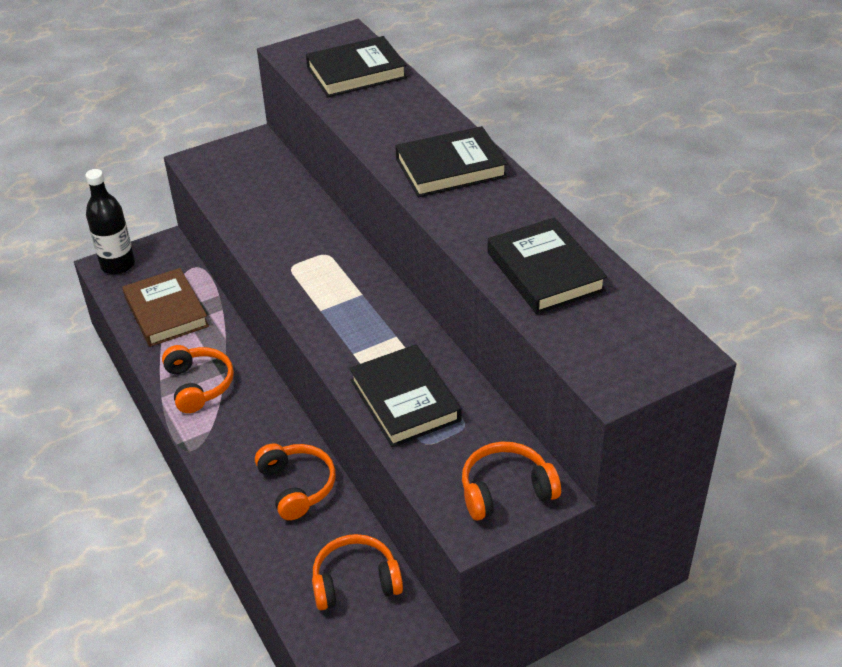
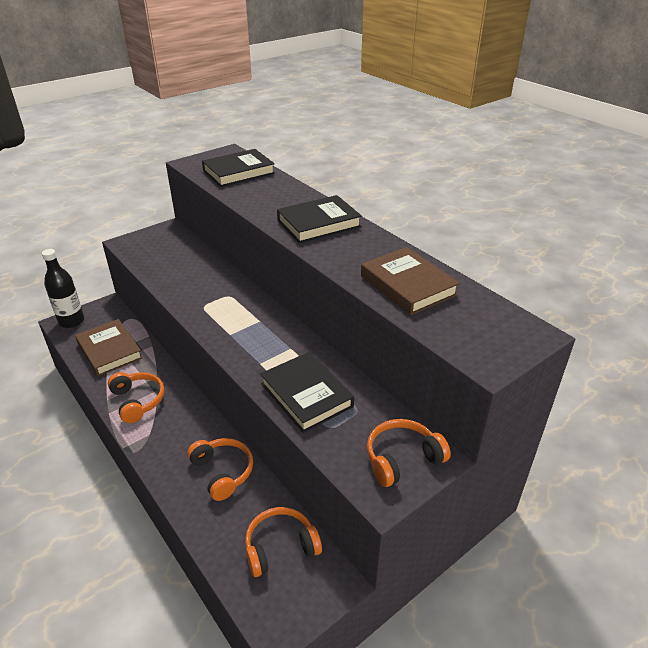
camera: 10 degrees left, 5 degrees down
(545, 271) = (408, 285): black book -> brown book

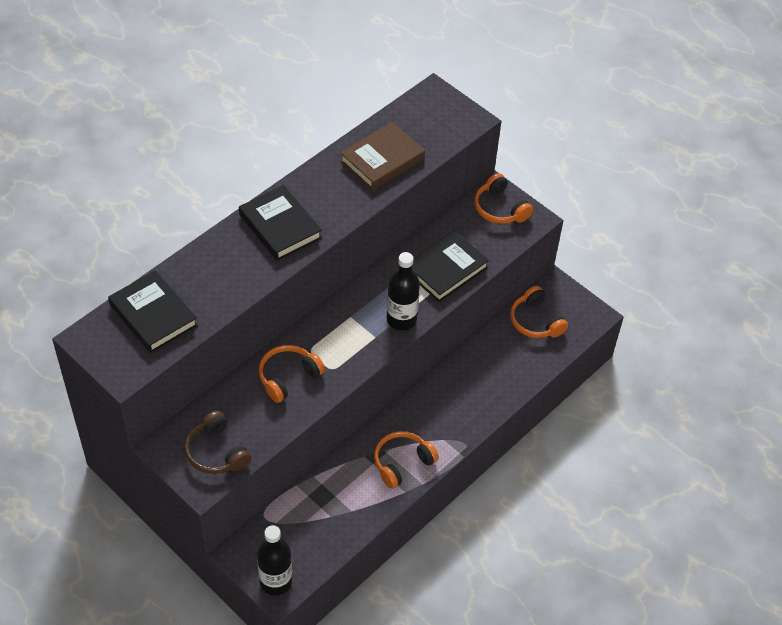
camera: 100 degrees left, 15 degrees up
(109, 350) = (327, 517): brown book -> none
(150, 248) = (216, 452): none -> brown headphones
(222, 472) = (475, 371): orange headphones -> orange headphones (288, 377)
(246, 354) = (401, 319): none -> black bottle

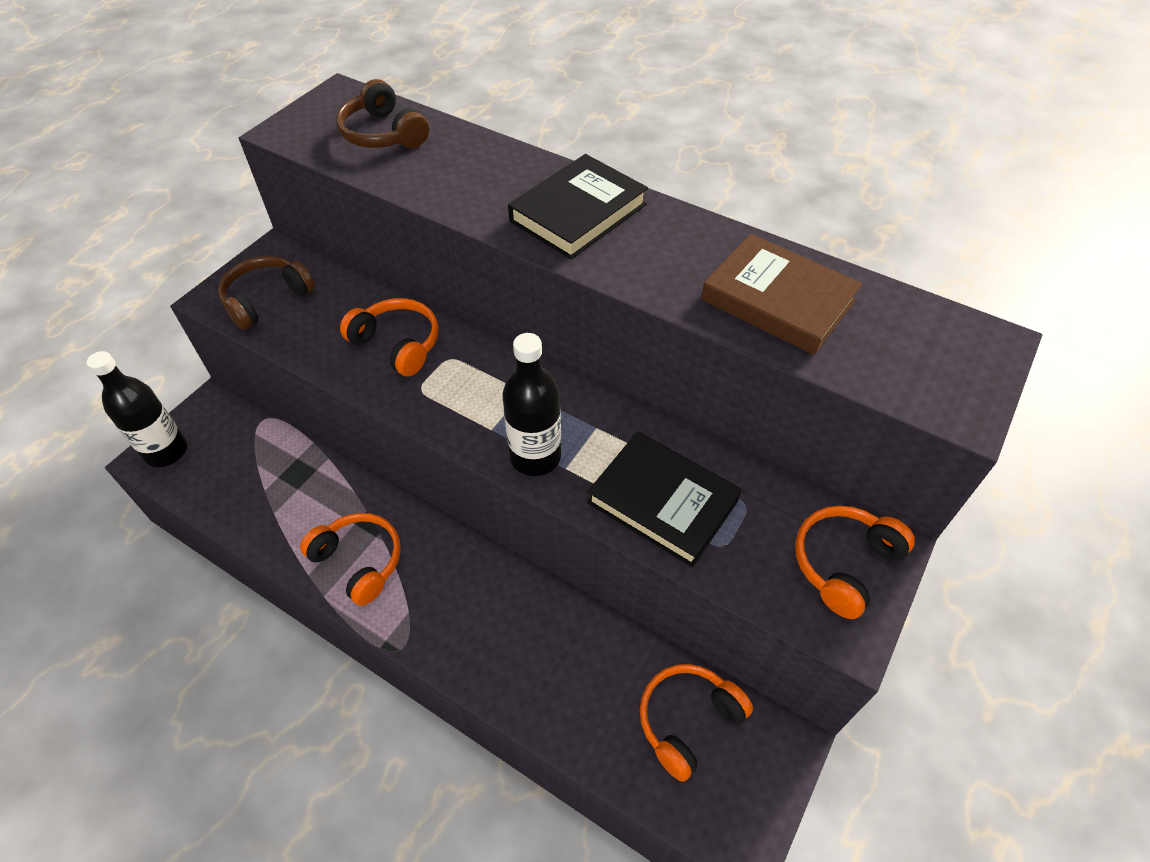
camera: 80 degrees right, 0 degrees up
(153, 315) = (383, 134): black book -> brown headphones

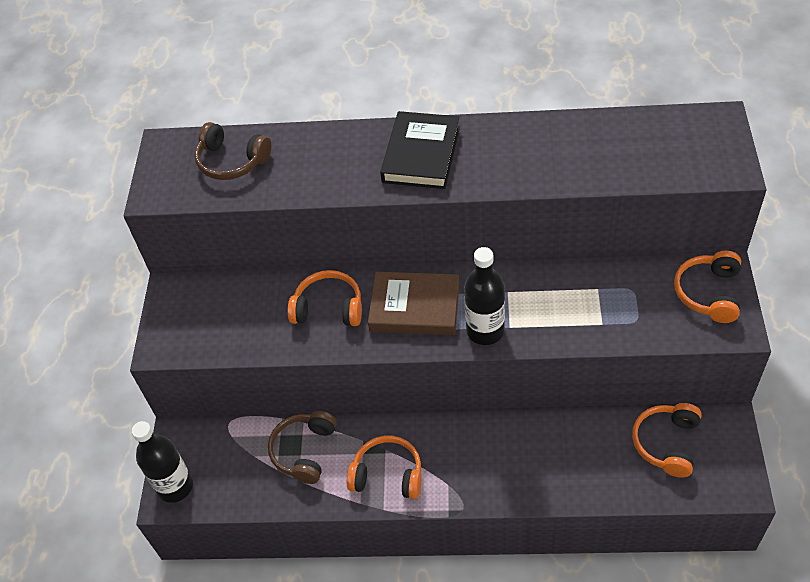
camera: 25 degrees left, 0 degrees up
(267, 299) = (202, 327): brown headphones -> brown headphones (304, 451)
(662, 502) = (583, 315): black book -> none
(778, 300) = (588, 153): brown book -> brown book (415, 307)

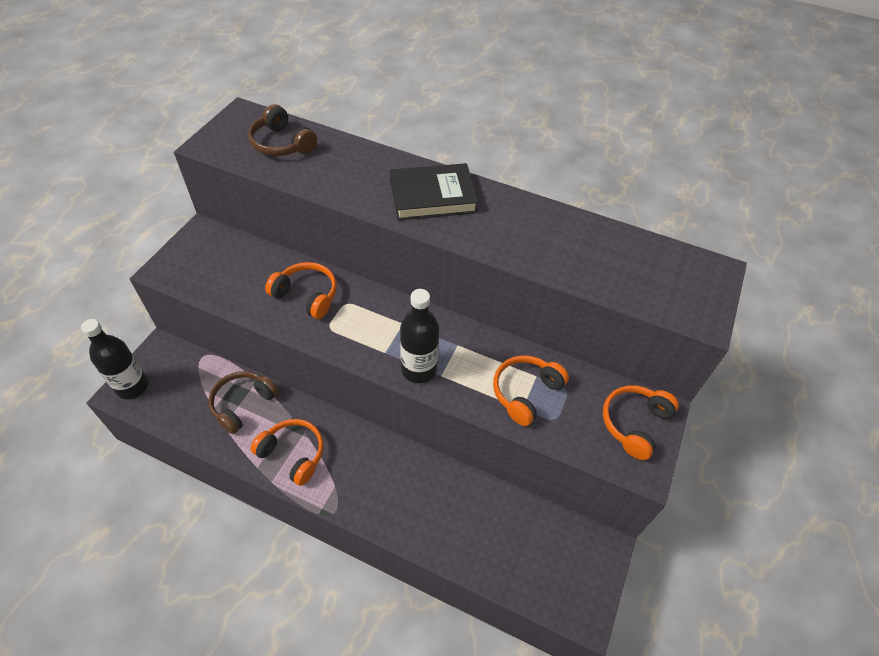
camera: 15 degrees right, 0 degrees up
(415, 307) = (374, 324): brown book -> none
(421, 154) = (432, 196): black book -> black book turned 45 degrees clockwise
(666, 443) = (539, 540): orange headphones -> orange headphones (525, 393)

